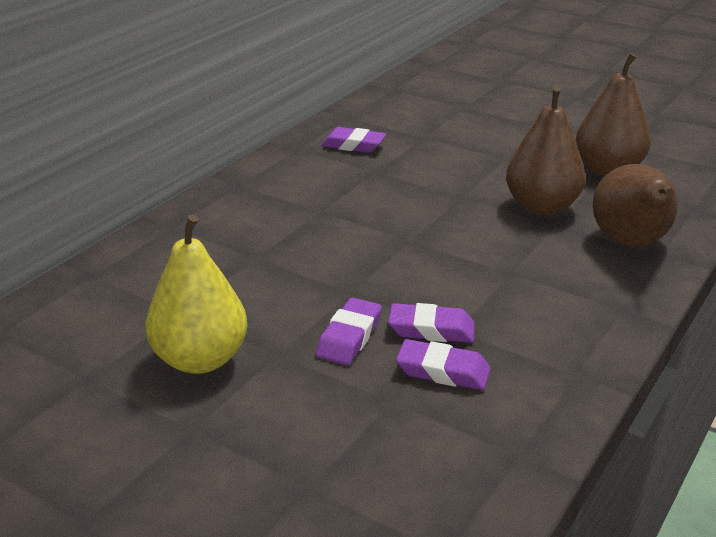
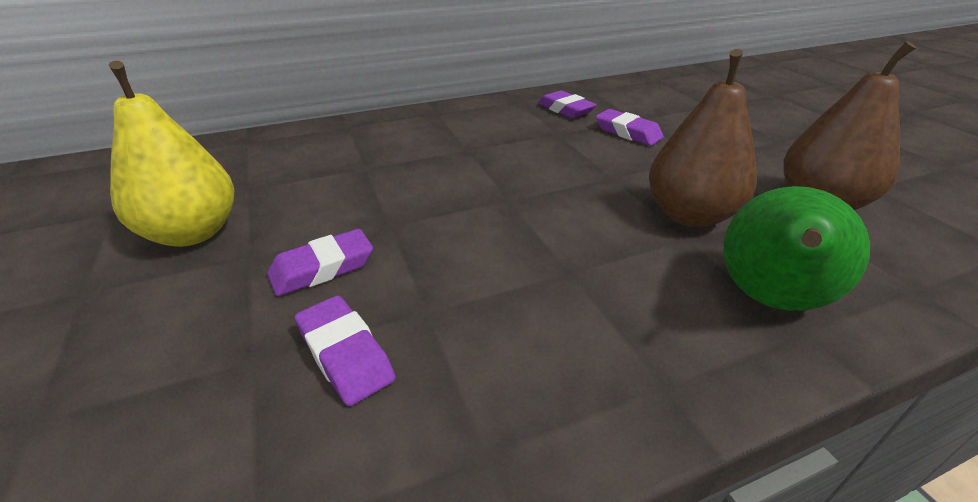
camera: 35 degrees right, 5 degrees up
(431, 330) = (402, 298): purple eraser -> purple eraser (628, 132)
(631, 243) = (768, 299): brown pear -> green pear

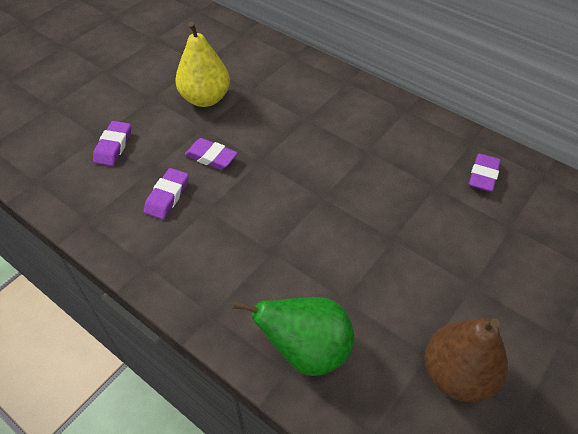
camera: 60 degrees right, 15 degrees up
(628, 132) = (475, 227): purple eraser -> purple eraser (113, 146)
(689, 215) = (374, 294): brown pear -> none

